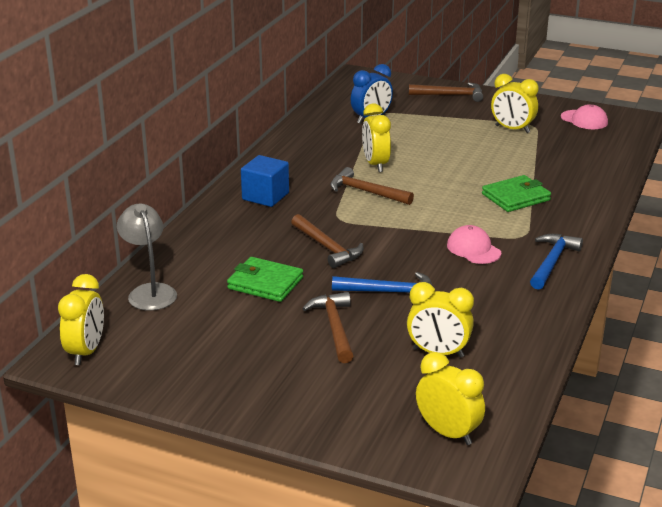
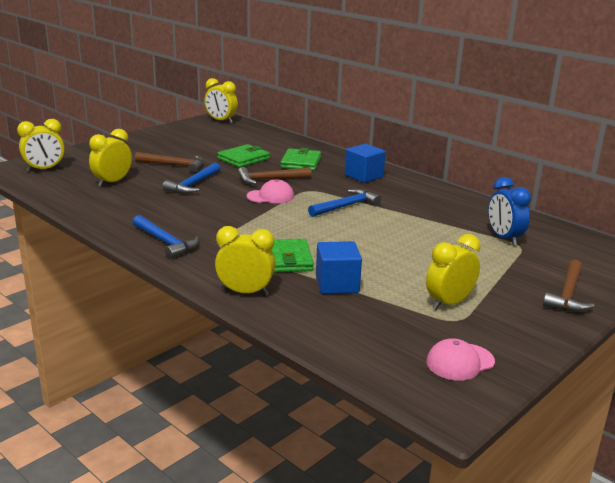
camera: 110 degrees right, 5 degrees down
(149, 292) = (264, 136): grey lamp -> none
(248, 241) = (301, 162): none -> green wallet
(366, 192) = (346, 206): brown hammer -> blue hammer
(375, 164) = (396, 219): yellow clock -> yellow clock (245, 292)
(473, 249) = (217, 220): pink cap -> pink cap (270, 196)
(533, 170) = (337, 284): none -> blue cube

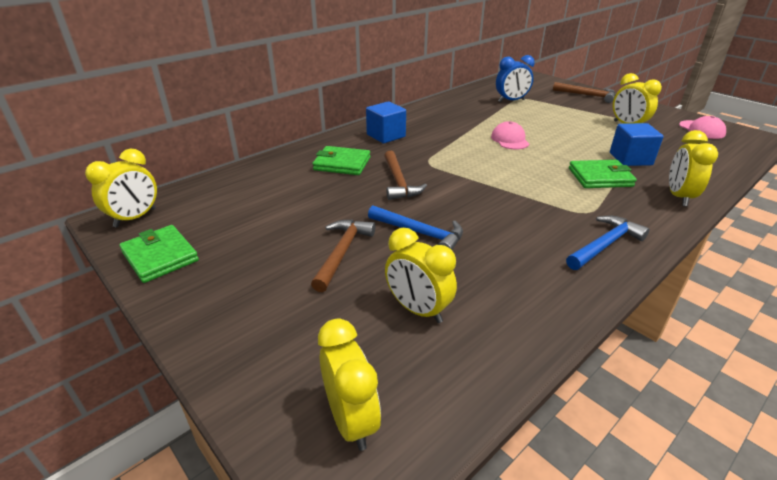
camera: 85 degrees left, 10 degrees up
(243, 159) = (322, 198): green wallet -> green wallet (160, 256)
(270, 196) = (450, 182): pink cap -> pink cap (510, 140)
(346, 206) = (467, 147): blue hammer -> none

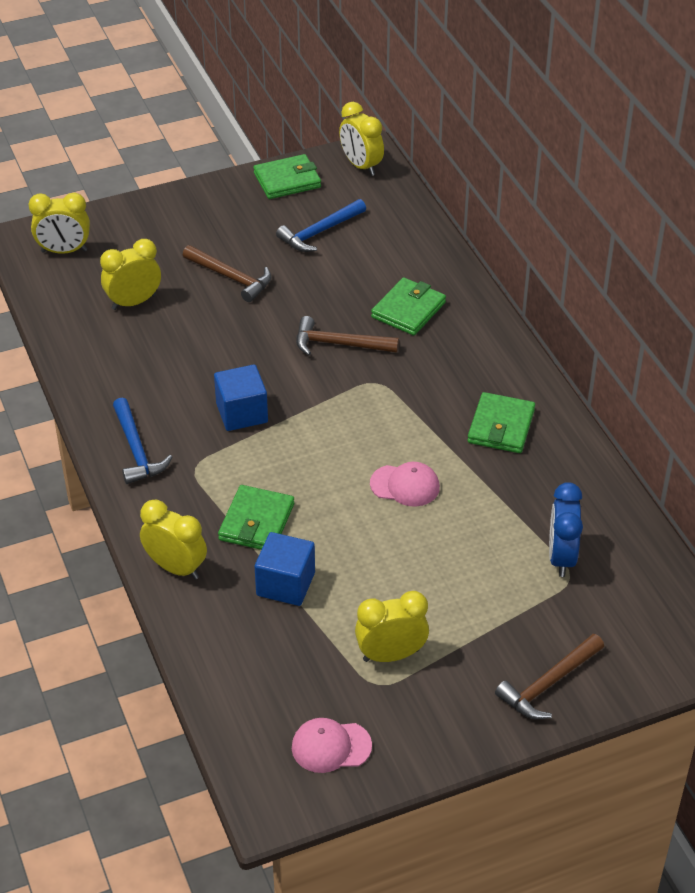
camera: 110 degrees right, 10 degrees up
(386, 135) = (475, 366): blue cube -> blue cube (242, 413)
(420, 233) = (231, 332): blue hammer -> blue hammer (319, 232)
(433, 123) = (501, 426): none -> green wallet

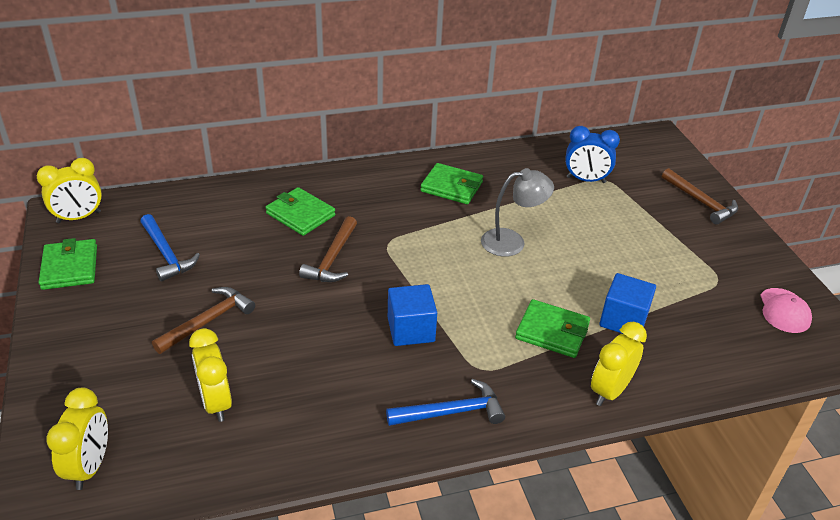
camera: 85 degrees left, 5 degrees down
(391, 655) = (689, 270): yellow clock -> none
(405, 485) = (512, 242): pink cap -> grey lamp

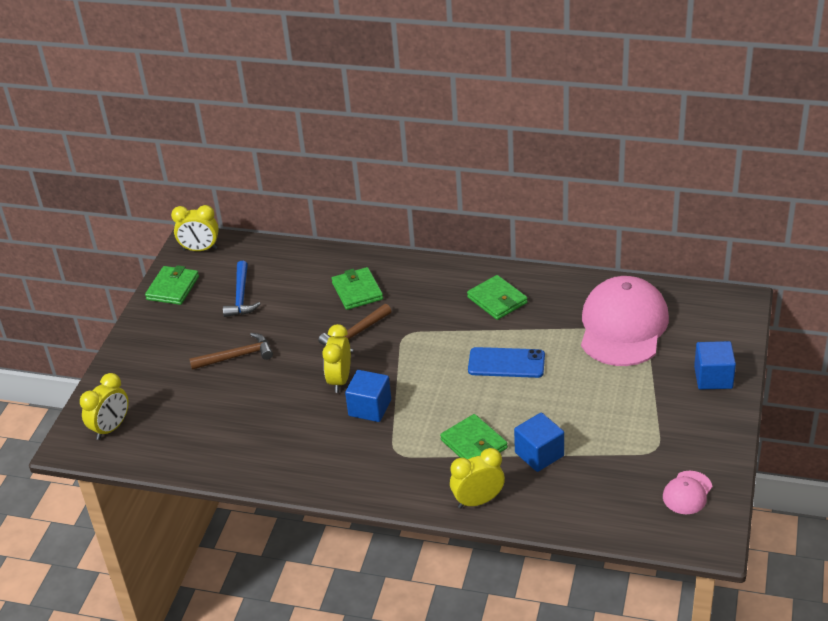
camera: 35 degrees right, 0 degrees up
(216, 402) = (206, 414): yellow clock -> yellow clock (340, 380)
(452, 412) = (352, 474): blue hammer -> none
(512, 242) = (506, 363): grey lamp -> blue phone
(586, 180) = (623, 326): blue clock -> pink cap
(701, 202) = (713, 377): brown hammer -> blue cube

